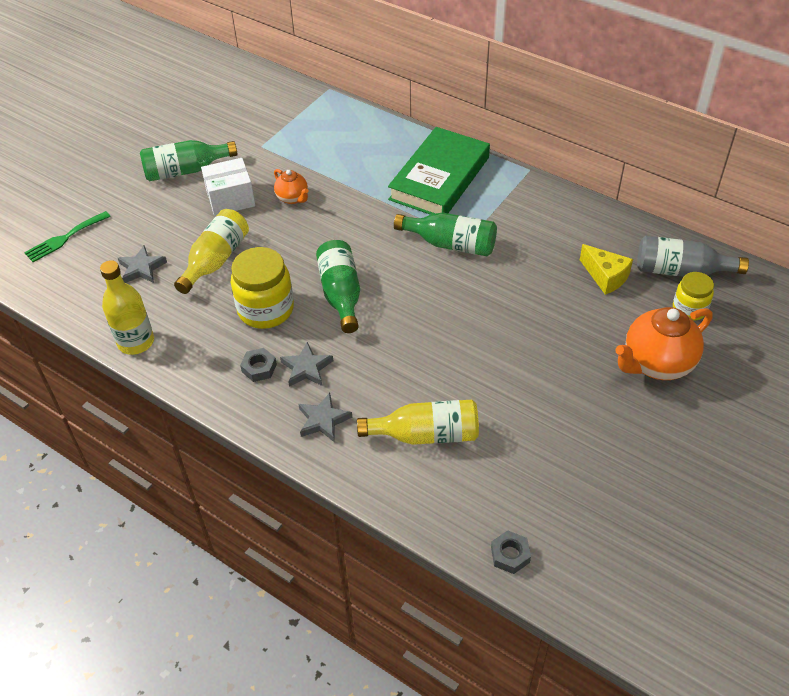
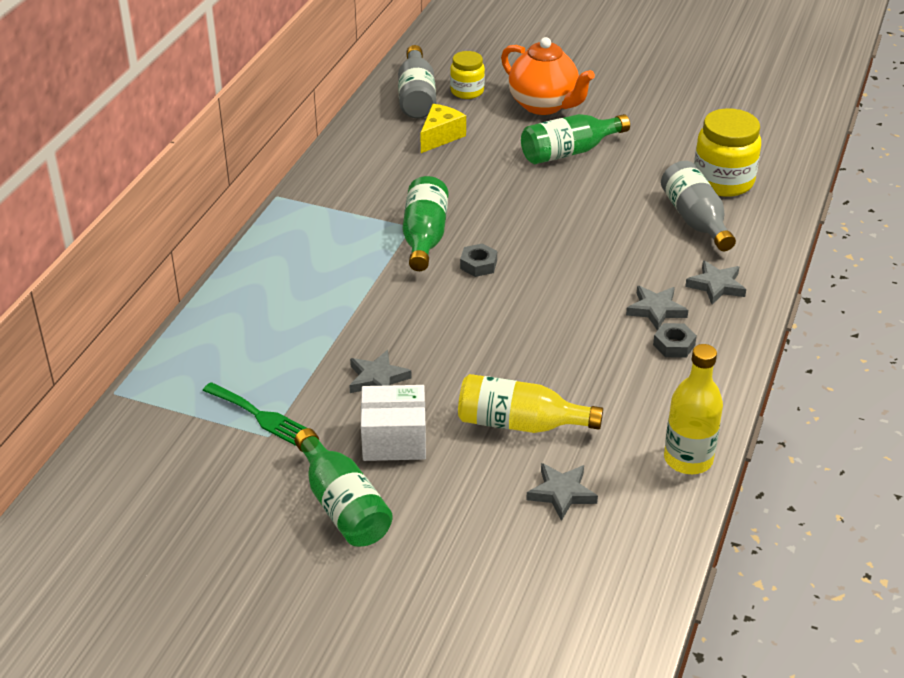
camera: 105 degrees left, 10 degrees down
(65, 238) = (534, 603): green fork -> green fork (260, 416)
(230, 198) = (394, 439): white box -> white box turned 60 degrees counterclockwise
(266, 309) = (585, 359): yellow jar -> yellow jar (723, 181)
(292, 198) = (377, 379): orange teapot -> grey star
(341, 294) = (535, 305): green bottle -> green bottle (569, 152)
(426, 434) = (695, 220): yellow bottle -> grey bottle
(439, 178) = (307, 260): green book -> none
(510, 555) = (790, 163): grey nut -> grey nut (478, 265)

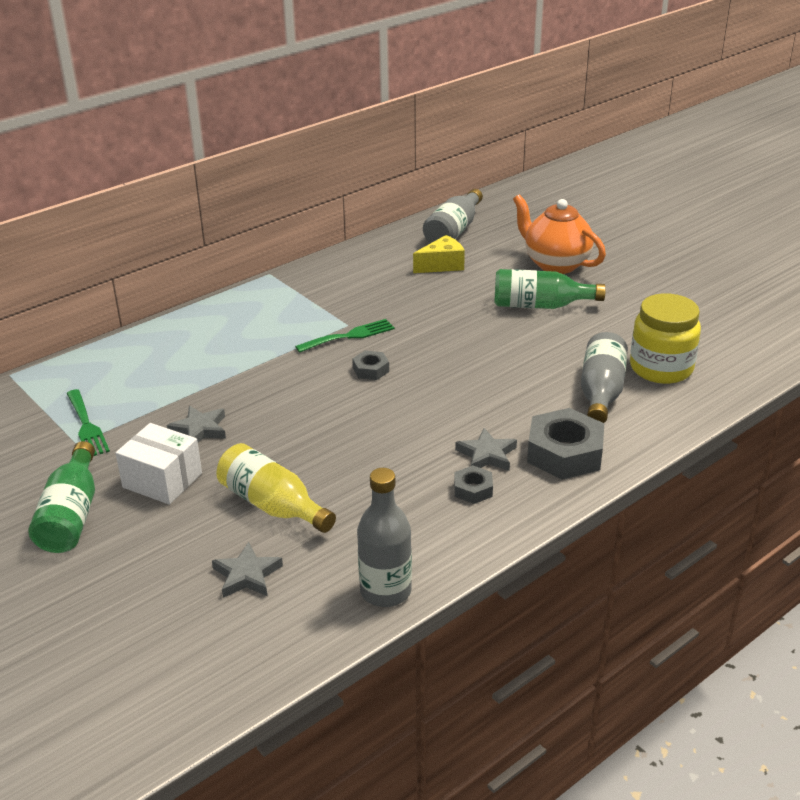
camera: 30 degrees right, 5 degrees down
(424, 237) = (349, 336): green bottle -> green fork
(467, 91) = (500, 237): yellow jar -> none
(544, 105) = (555, 264): orange teapot -> orange teapot turned 150 degrees clockwise
(688, 459) = (385, 591): yellow bottle -> grey bottle
(716, 286) = (564, 453): grey star -> grey nut

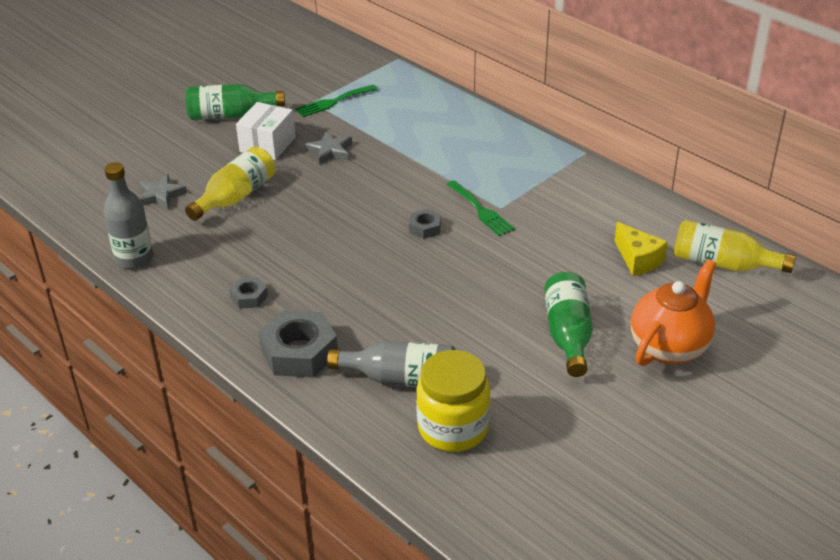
camera: 85 degrees right, 5 degrees up
(453, 231) = (723, 264): grey bottle -> yellow bottle
(487, 455) = (297, 303): grey star -> none

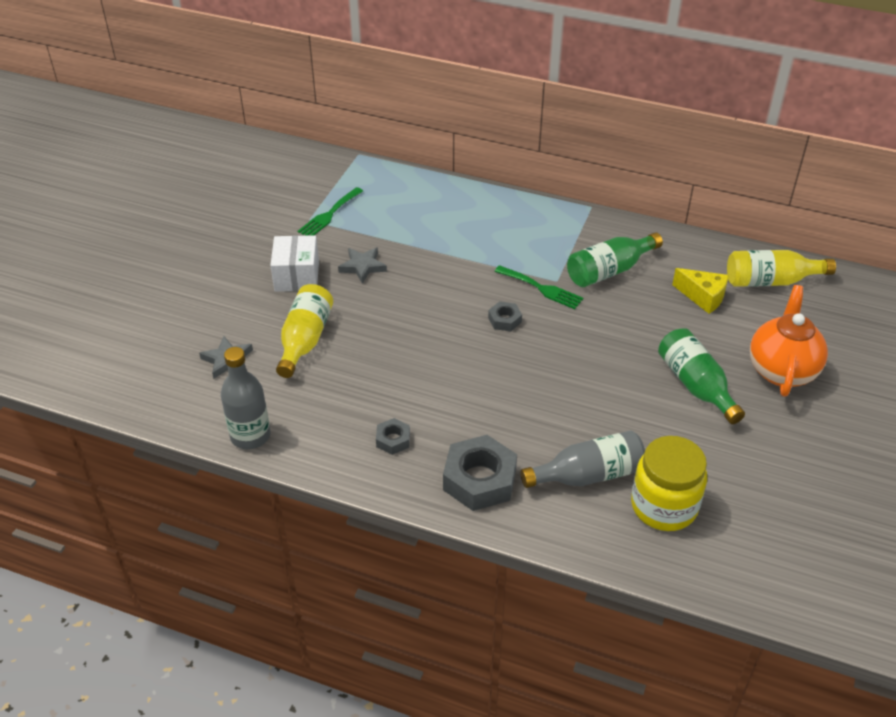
camera: 25 degrees left, 5 degrees up
(230, 115) = (237, 255): green bottle -> green bottle (609, 271)

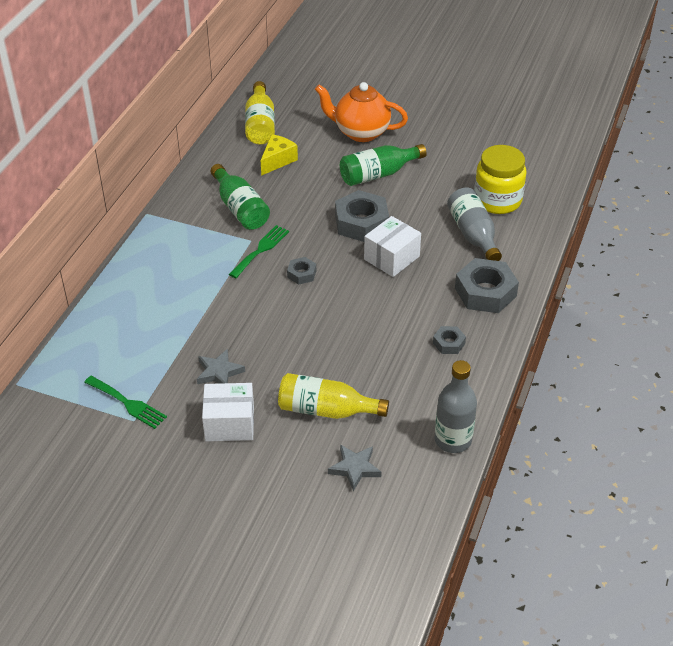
camera: 90 degrees left, 0 degrees up
(537, 394) = (391, 258): none -> white box
(598, 369) = (361, 223): none -> grey nut

